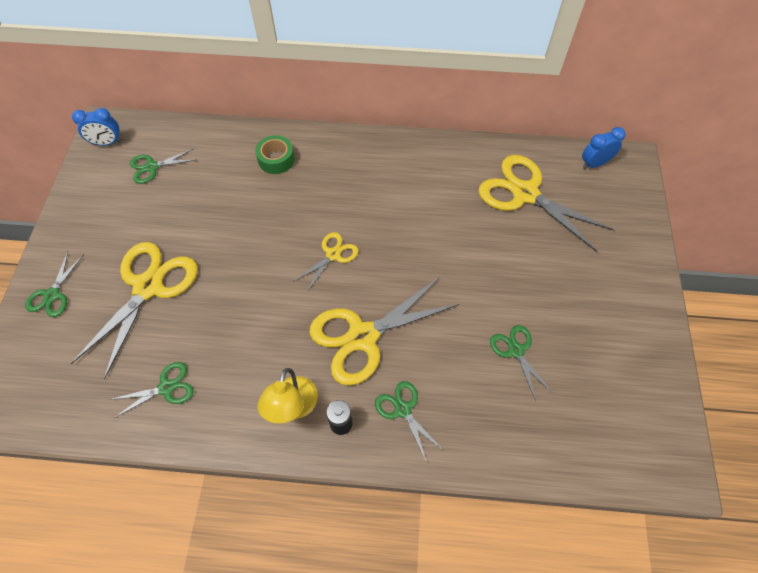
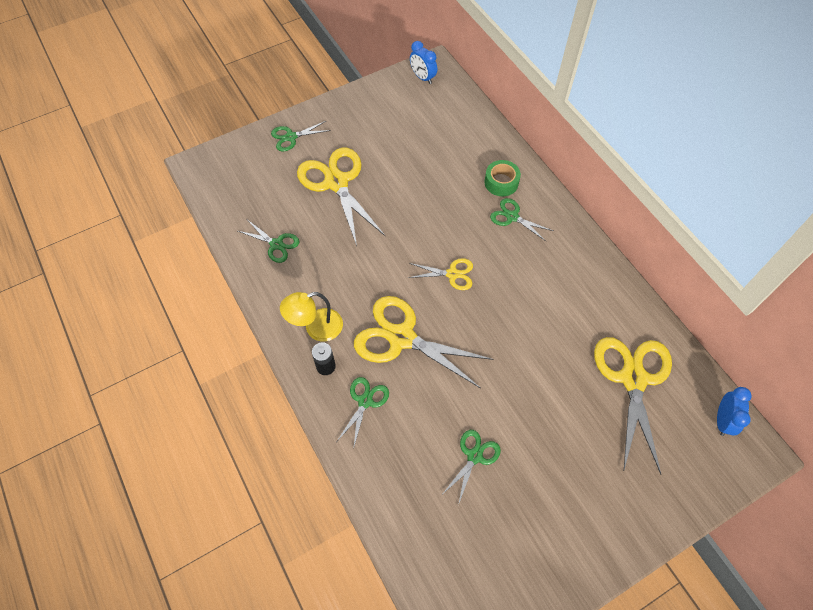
camera: 55 degrees right, 0 degrees up
(148, 287) = (337, 182): yellow scissors -> yellow scissors turned 105 degrees counterclockwise
(152, 167) = (427, 116): green scissors -> green scissors (512, 217)
(594, 164) = (722, 420): blue clock -> blue clock turned 75 degrees clockwise

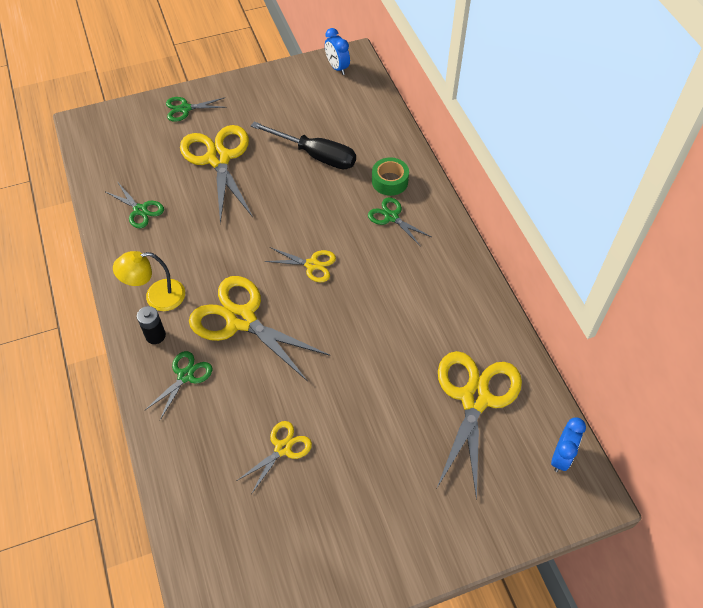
camera: 10 degrees right, 5 degrees down
(426, 166) = (315, 155): none -> black screwdriver
(474, 456) = (283, 448): green scissors -> yellow scissors

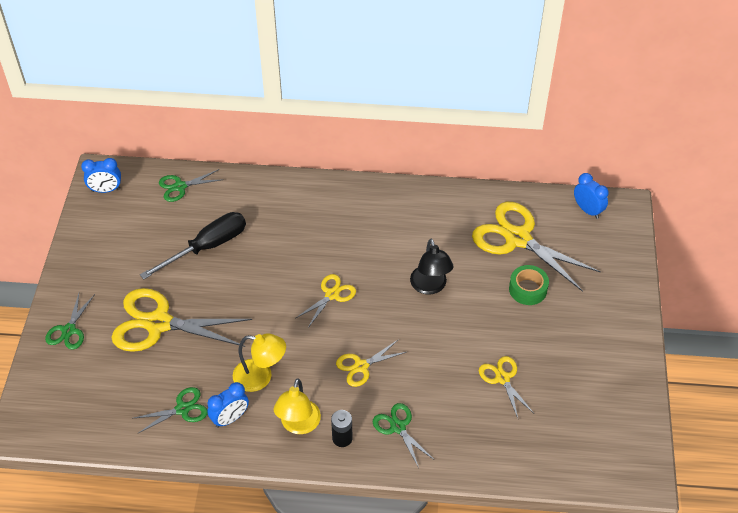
camera: 65 degrees left, 5 degrees down
(144, 246) = (230, 418): none -> blue clock
(195, 249) = (260, 377): none -> yellow lamp
(241, 319) = (361, 366): yellow scissors -> yellow scissors, size x0.51
(365, 341) = (430, 287): none -> black lamp
(390, 181) = (274, 206): green tape -> green tape (527, 289)
(391, 217) = (314, 220): green scissors -> green scissors (180, 186)

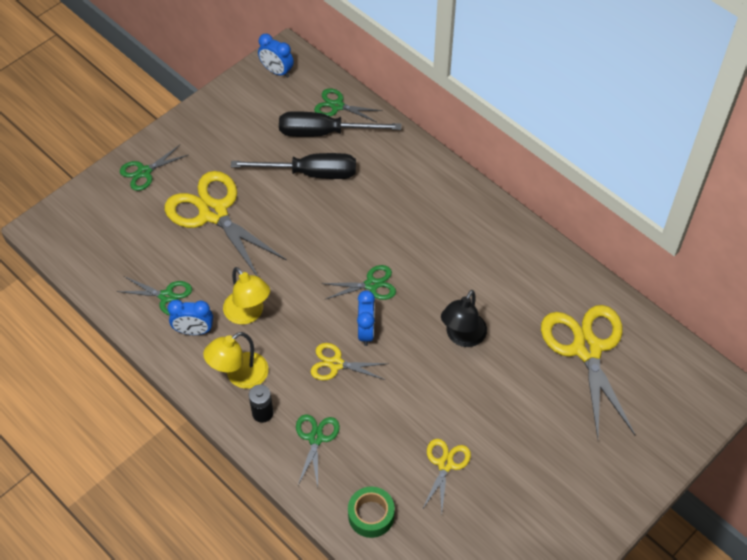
camera: 40 degrees right, 5 degrees up
(189, 211) = (324, 132): none -> black screwdriver
(332, 295) = (371, 285): yellow scissors -> green scissors
(527, 289) = (549, 402): green tape -> green tape (371, 515)
(587, 210) = (684, 368): blue clock -> blue clock (366, 331)

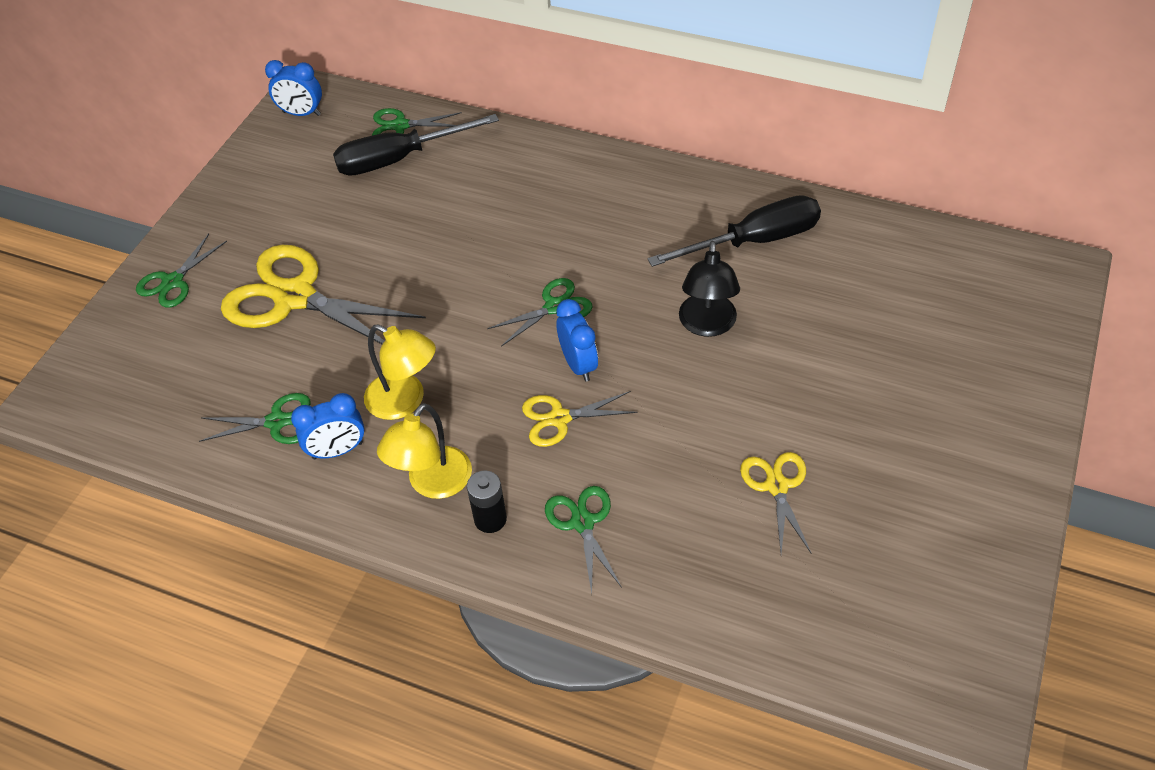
camera: 20 degrees left, 5 degrees down
(310, 173) = (404, 209): black screwdriver -> black screwdriver (754, 241)
(371, 515) = (715, 593): green tape -> none
(587, 349) = (869, 282): yellow scissors -> none

